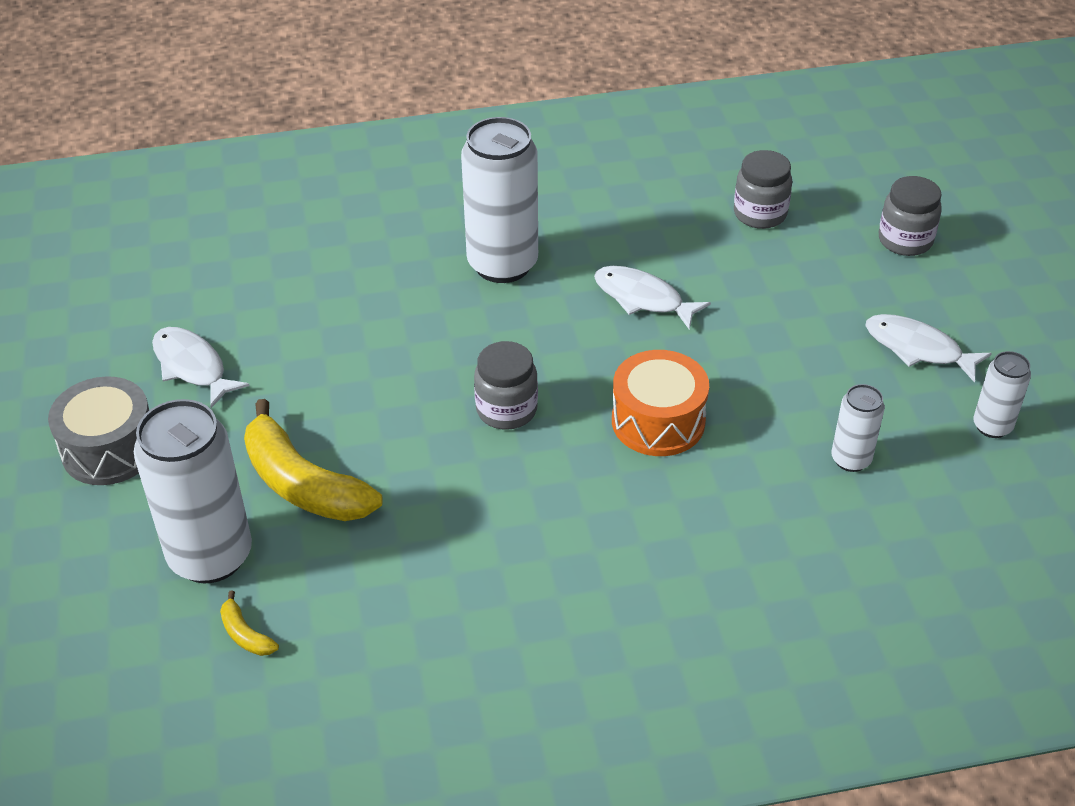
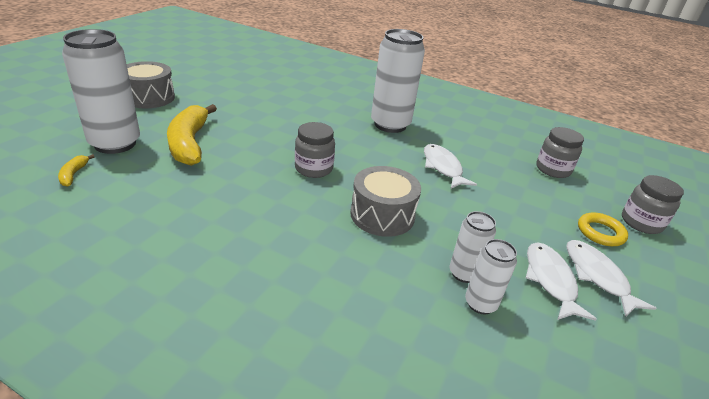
camera: 35 degrees right, 10 degrees down
(192, 367) = (218, 92): white fish -> white fish (550, 280)
(658, 421) = (382, 215): orange drum -> grey drum
(879, 285) = (600, 232): none -> yellow ring
(992, 426) = (617, 353): white can -> white can (463, 273)

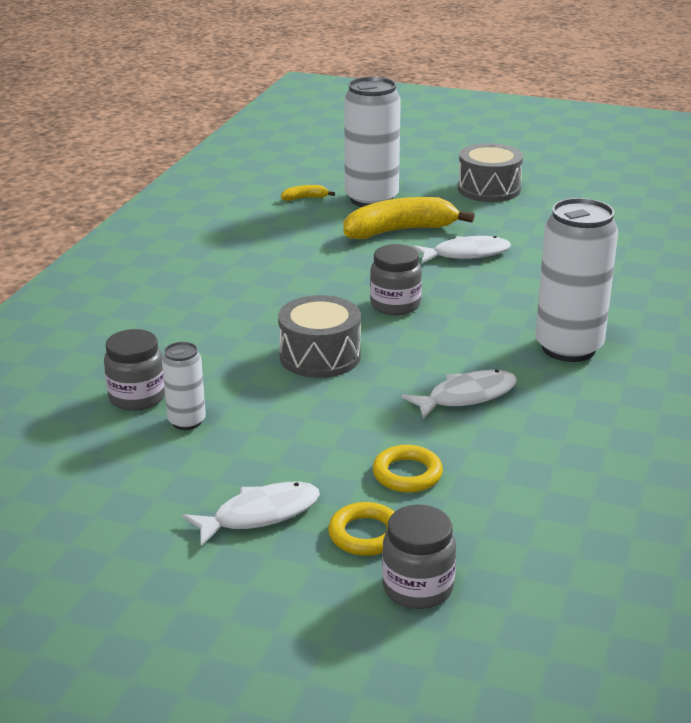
camera: 85 degrees right, 5 degrees down
(463, 273) = (232, 411): white can -> none
(532, 205) = (407, 474): none -> yellow ring
(550, 280) = (240, 474): white fish -> white fish (466, 254)
(553, 169) = (540, 507): grey jar -> grey jar (137, 397)

